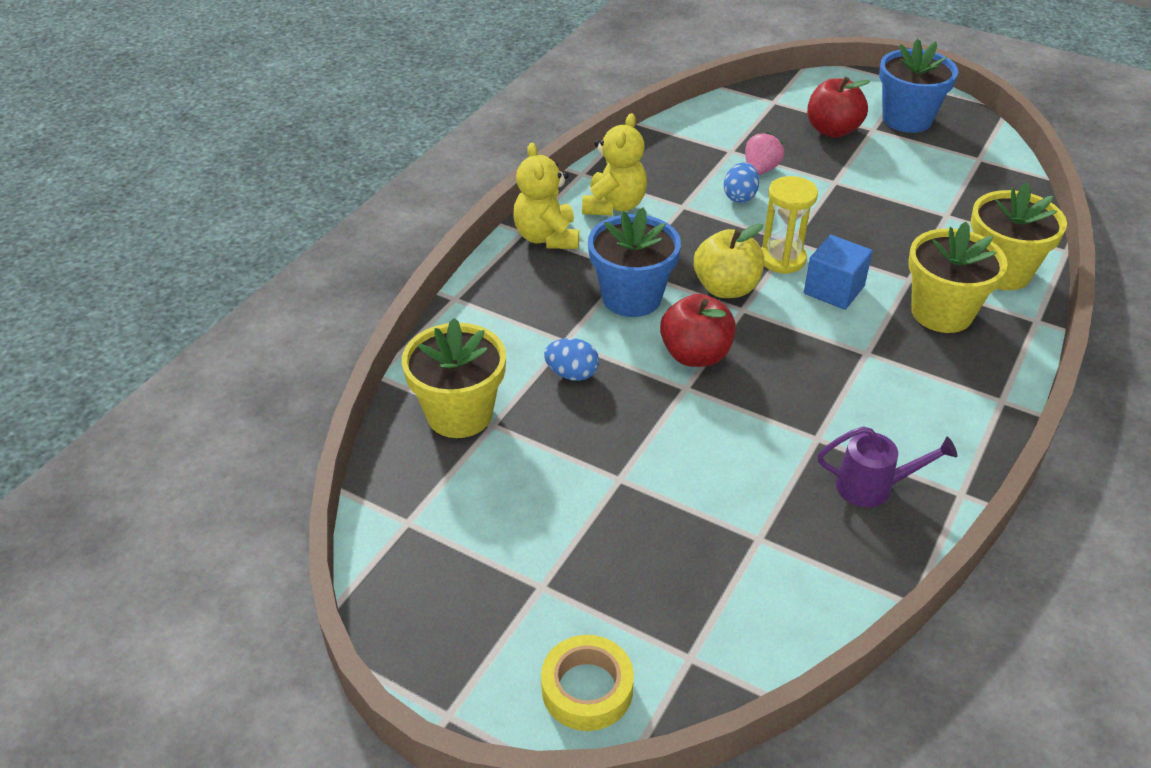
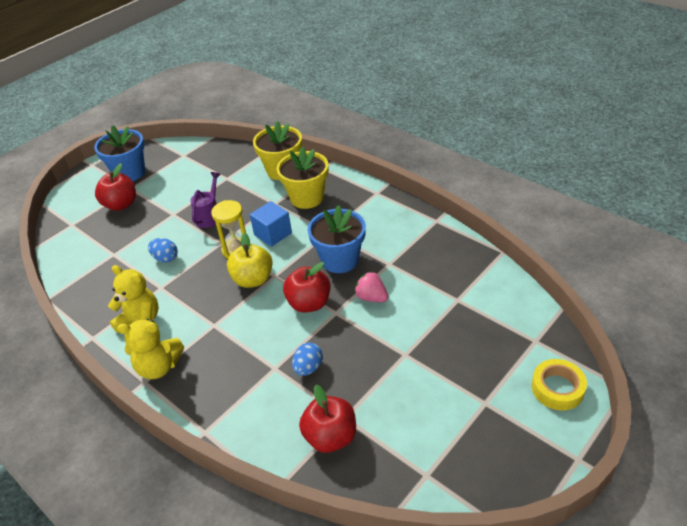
camera: 75 degrees left, 0 degrees up
(459, 414) = (330, 437): yellow flower pot -> red apple
(631, 297) = (244, 327): blue flower pot -> blue flower pot (340, 260)
(760, 170) = (143, 244): pink strawberry -> pink strawberry (371, 297)
(873, 487) = (427, 249): purple watering can -> purple watering can (210, 216)

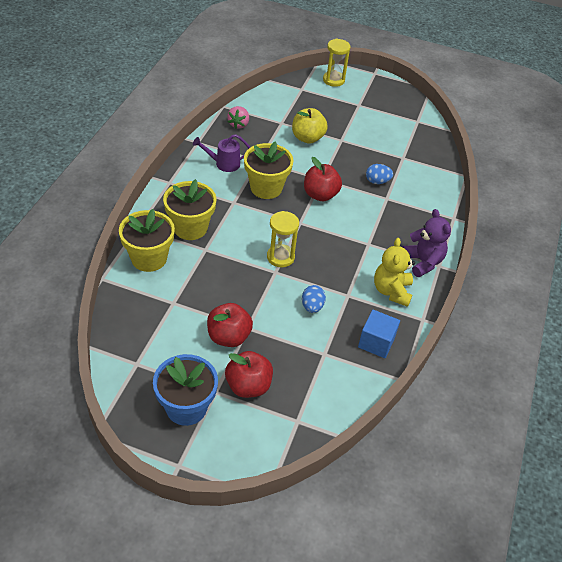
camera: 120 degrees left, 5 degrees up
(159, 367) = (423, 262): yellow teddy bear -> purple teddy bear
(210, 216) = (240, 294): purple watering can -> purple watering can (223, 164)
(253, 279) = (311, 235): yellow apple -> yellow apple (307, 138)
(273, 234) = (250, 238): blue cube -> blue cube (376, 342)
(330, 437) = (419, 161): red apple -> red apple (228, 337)
(340, 260) = (266, 188): blue flower pot -> yellow flower pot
(371, 297) = (298, 163): pink strawberry -> pink strawberry (238, 124)
(557, 388) = (333, 80): yellow tape -> yellow hourglass

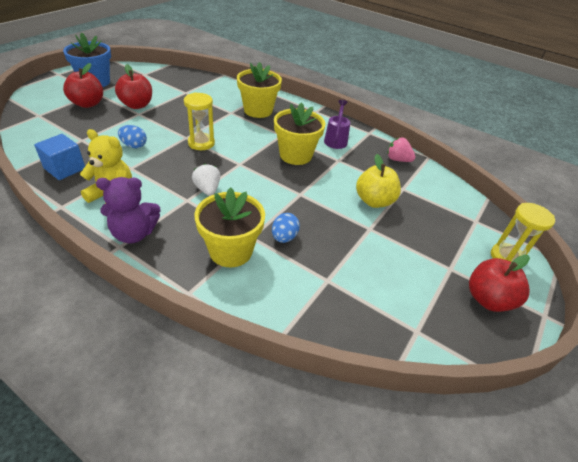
camera: 105 degrees right, 5 degrees down
(149, 258) = (233, 91): yellow flower pot -> yellow flower pot (231, 251)
(320, 195) = (275, 186): red apple -> red apple (488, 299)
(348, 234) = (207, 189): none -> white strawberry

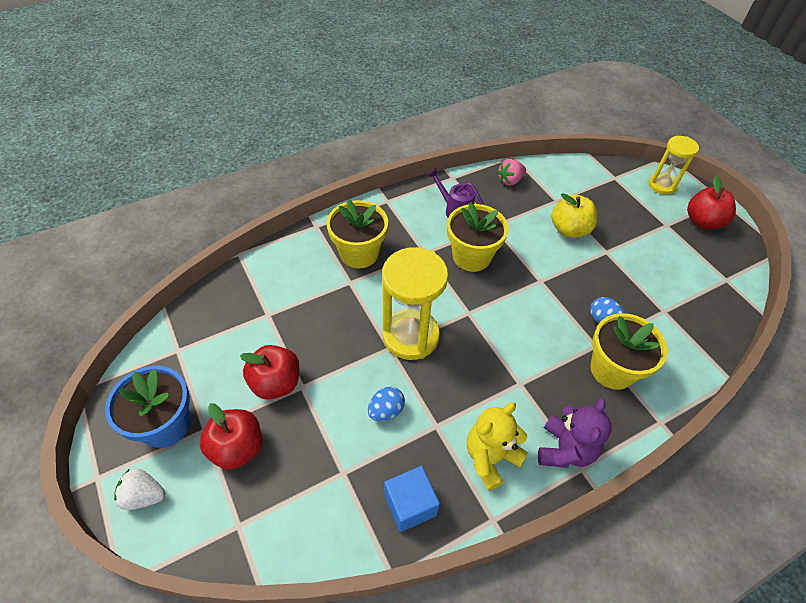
camera: 60 degrees left, 10 degrees up
(201, 143) = (410, 336): yellow hourglass -> yellow hourglass, size x1.64
(207, 189) = (508, 358): white strawberry -> white strawberry (144, 495)

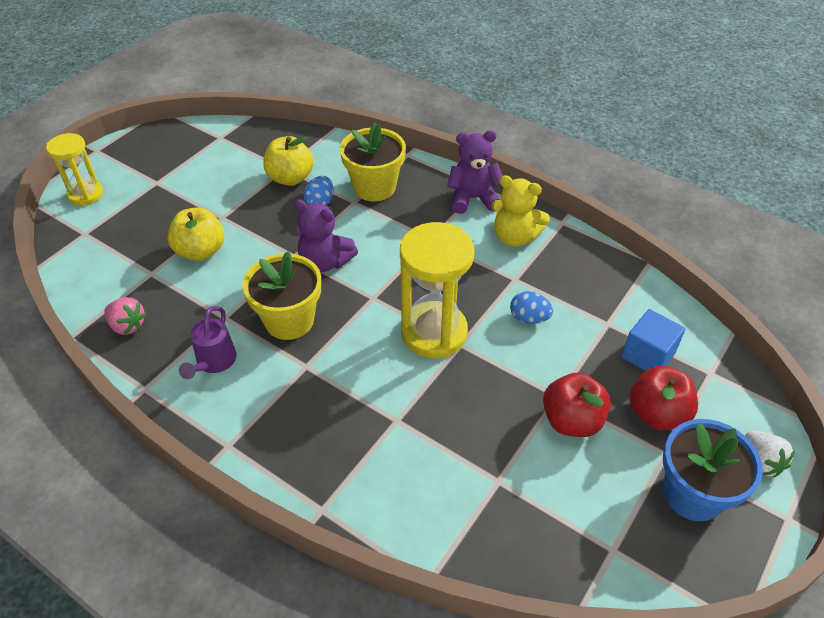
camera: 115 degrees left, 5 degrees down
(359, 253) = (345, 432): yellow flower pot -> none
(410, 505) = (593, 271): blue cube -> blue cube (648, 355)
(523, 297) = (325, 262): none -> purple teddy bear
(647, 310) = (290, 178): none -> yellow apple
(702, 221) = (139, 159): red apple -> none

